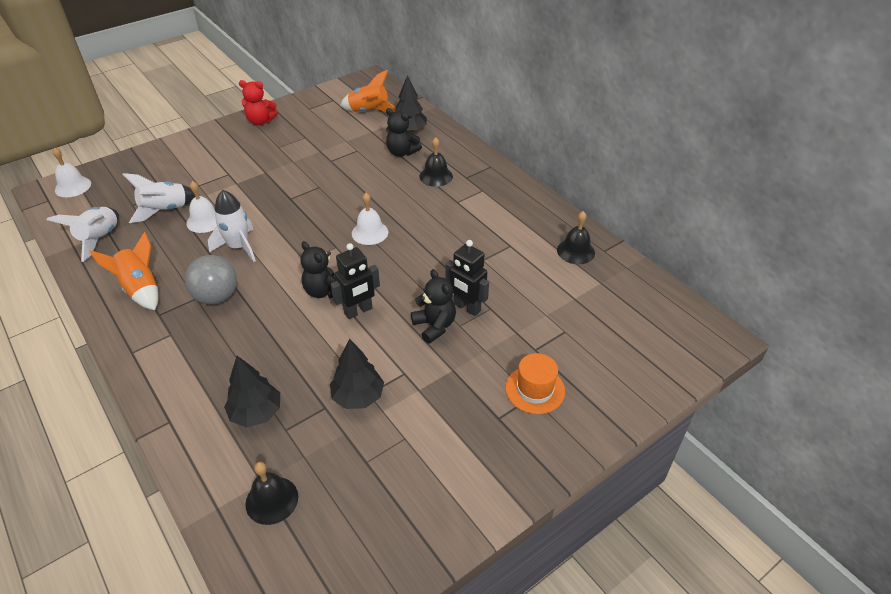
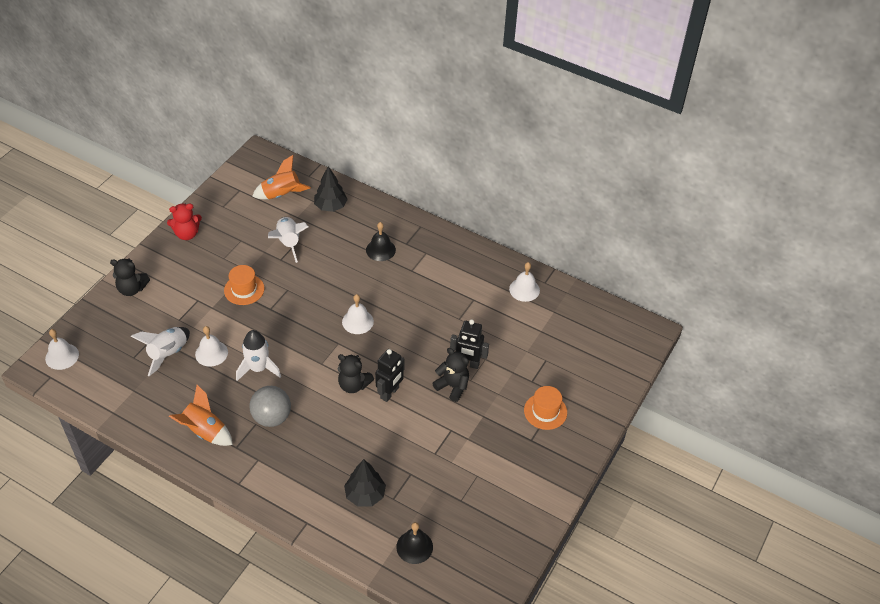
camera: 25 degrees left, 5 degrees up
(99, 239) = (131, 399): white rocket -> white rocket (288, 243)
(277, 176) = (244, 289): none -> orange hat
(358, 396) = (429, 458): black tree -> none
(402, 152) = (338, 233): black teddy bear -> black teddy bear (132, 289)
(575, 251) = (524, 289): black bell -> white bell

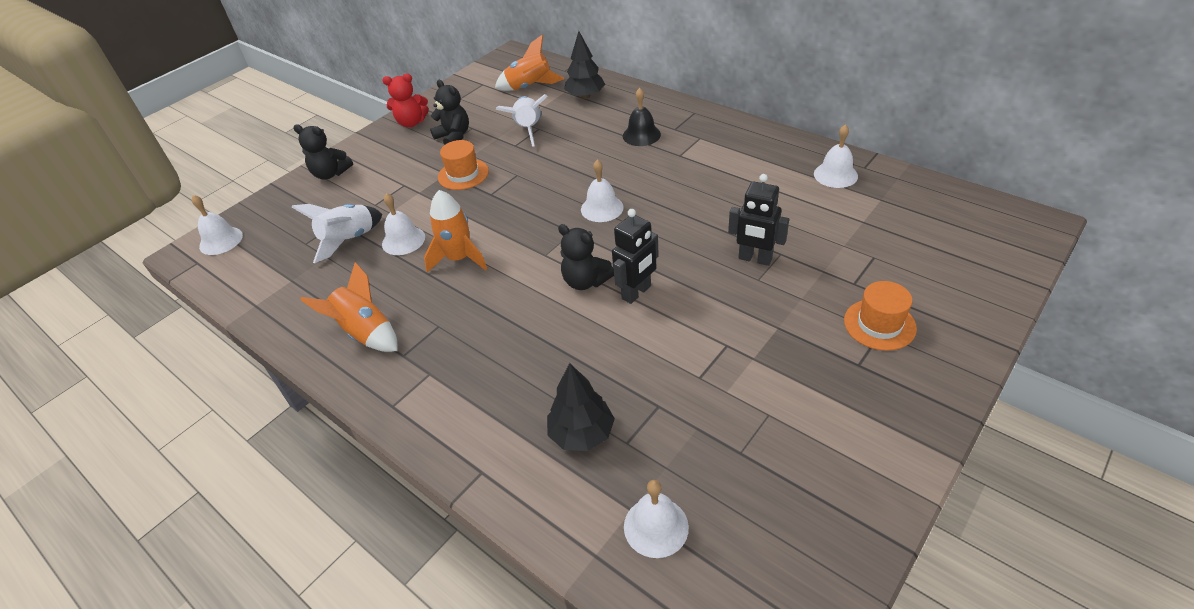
camera: 15 degrees right, 5 degrees down
(258, 368) = (459, 258): white rocket -> orange rocket
(272, 417) = (463, 318): grey ball -> none
(414, 547) = (656, 526): black bell -> white bell
(452, 386) = (731, 287): black teddy bear -> black teddy bear (454, 137)

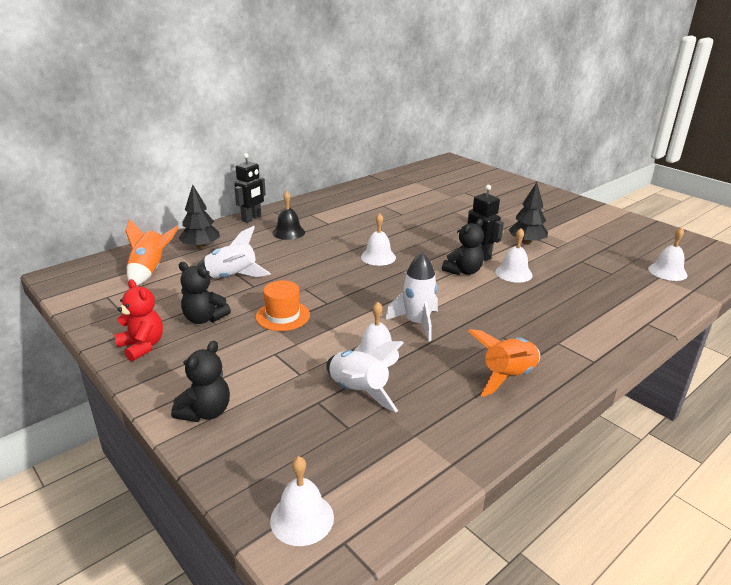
camera: 85 degrees left, 15 degrees down
(411, 123) = (142, 346): red teddy bear -> red teddy bear turned 45 degrees counterclockwise
(454, 137) = (204, 318): black teddy bear -> black teddy bear turned 120 degrees counterclockwise
(459, 258) = (417, 323): orange rocket -> white rocket
(581, 434) = (607, 286): black tree -> black tree (526, 242)
(755, 259) = (457, 218): black robot -> black robot (251, 219)
(835, 175) = (384, 187): white bell -> white bell (513, 273)
(879, 324) = (518, 200): orange hat -> none

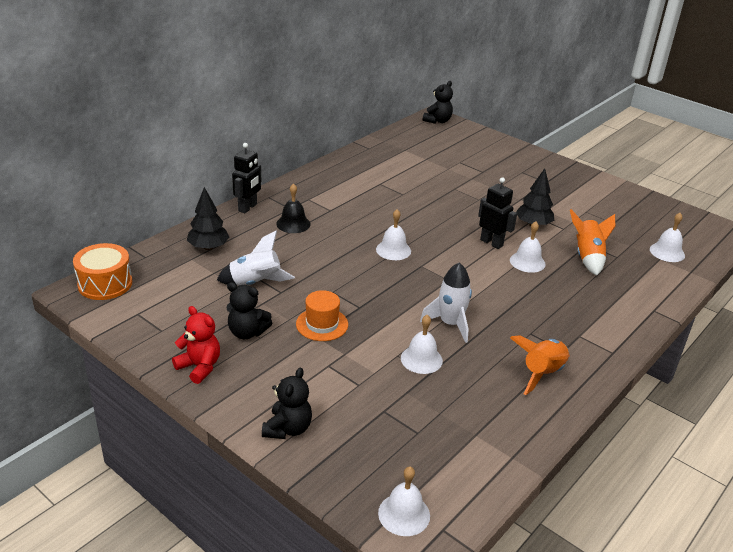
camera: 10 degrees left, 5 degrees up
(90, 271) = (105, 284): none -> orange drum
(150, 271) = (168, 280): orange rocket -> orange rocket (587, 257)
(358, 391) = (416, 398): white rocket -> none
(463, 271) = (480, 262): black teddy bear -> black teddy bear (438, 121)

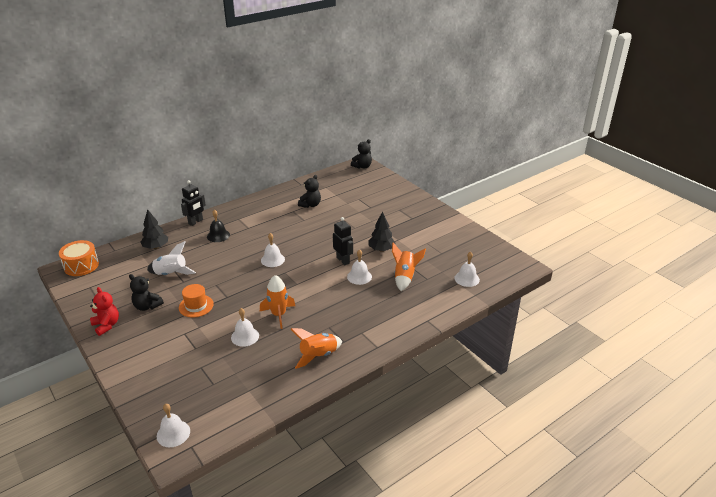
camera: 15 degrees right, 0 degrees up
(288, 429) = (136, 370): black teddy bear -> black teddy bear (310, 205)
(450, 324) = (278, 315): white rocket -> orange rocket

